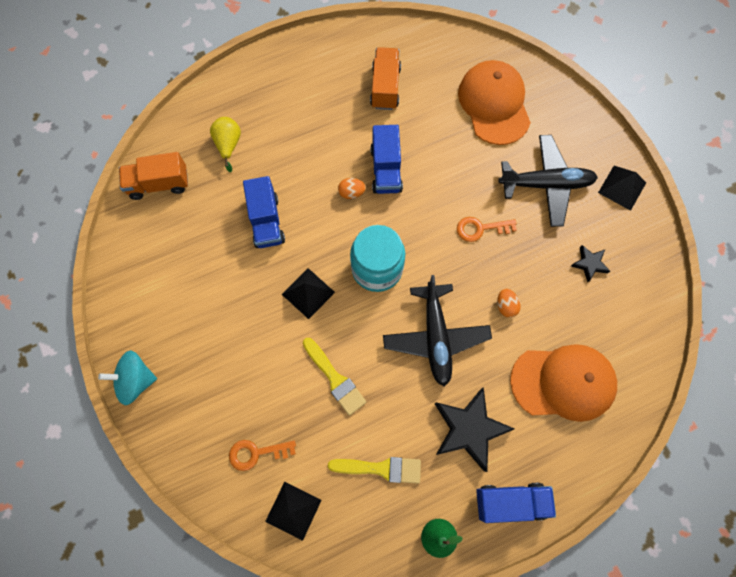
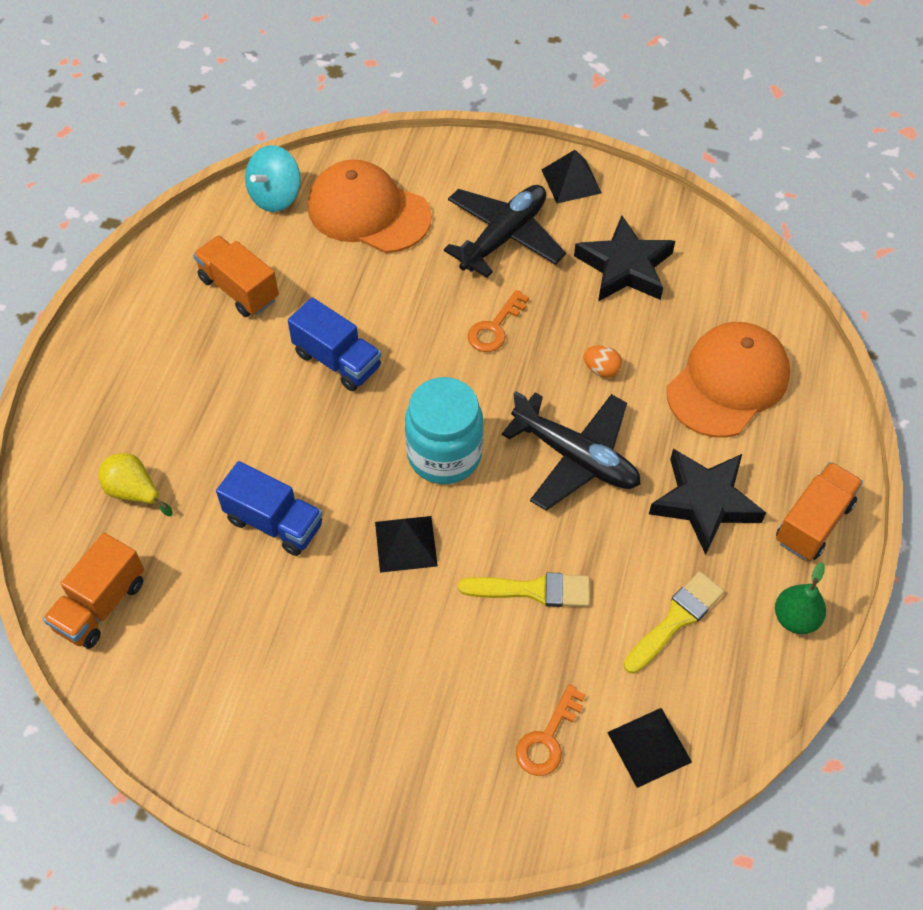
camera: 50 degrees left, 15 degrees down
(136, 380) = (332, 815): turquoise spinning top -> turquoise spinning top (275, 196)
(351, 193) = (330, 413): orange egg -> none
(510, 502) = (813, 522): blue truck -> orange truck
(589, 264) = (624, 267): black star -> black star, size x1.99

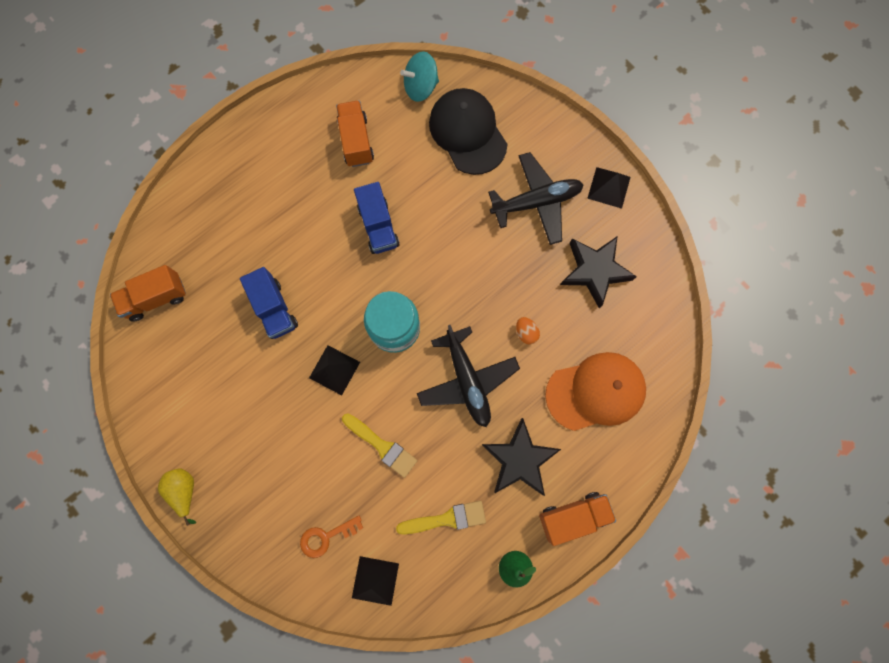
camera: 35 degrees right, 20 degrees up
(134, 492) = (215, 240): yellow pear -> yellow pear (184, 490)
(368, 212) = (468, 133): orange cap -> black cap
(495, 327) = (484, 263): orange key -> none

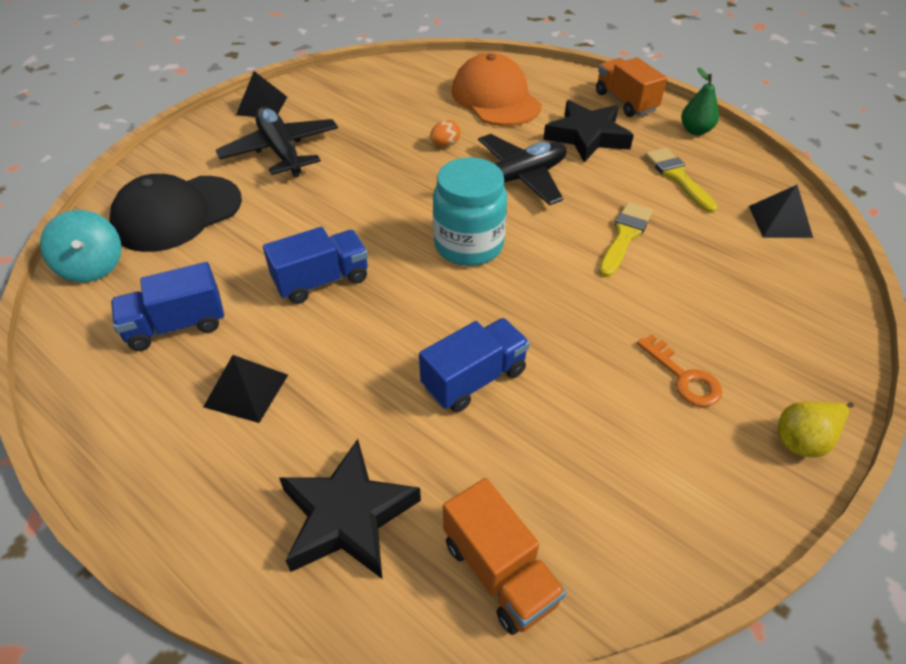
camera: 100 degrees left, 30 degrees down
(326, 537) = (761, 269): orange key -> orange key (684, 377)
(334, 370) = (545, 295): black pyramid -> black pyramid (246, 390)
(356, 141) = (176, 325): orange truck -> blue truck
(594, 271) = (363, 107): black star -> black star (348, 516)

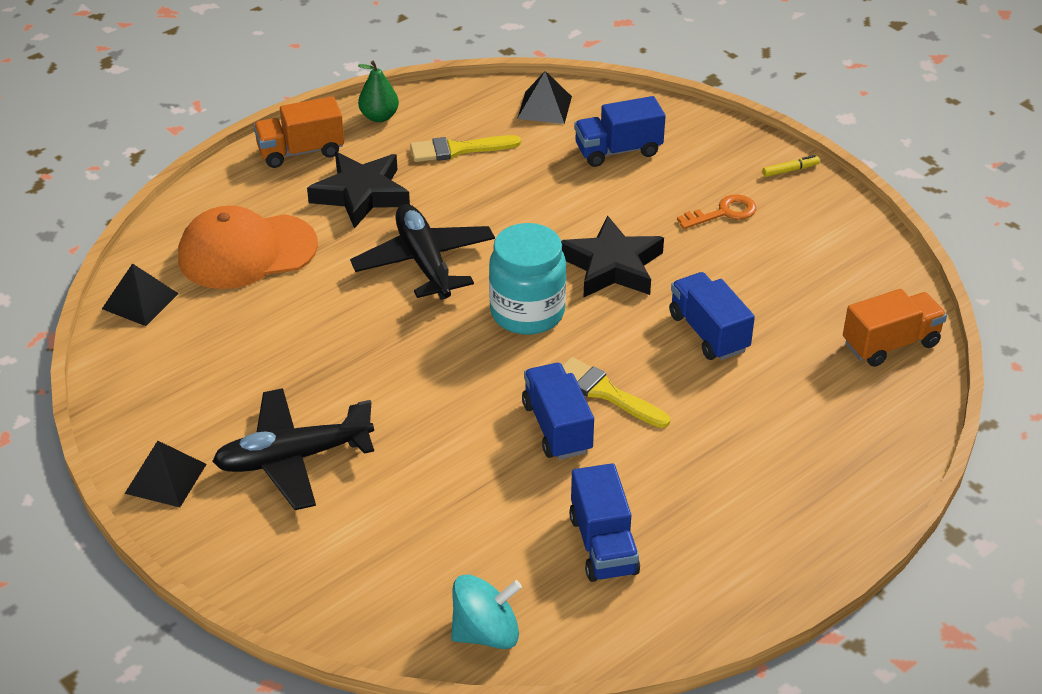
camera: 80 degrees left, 5 degrees down
(177, 213) = (401, 558): black cap -> none
(246, 390) = (701, 486): black pyramid -> black pyramid (140, 301)
(348, 516) = (841, 422): black star -> black star (612, 266)
(445, 144) = (334, 308): orange egg -> none
(624, 236) = (541, 205): yellow brush -> yellow brush (606, 393)
(743, 280) = (618, 151): none -> blue truck
(804, 439) = (790, 170): yellow pear -> yellow marker

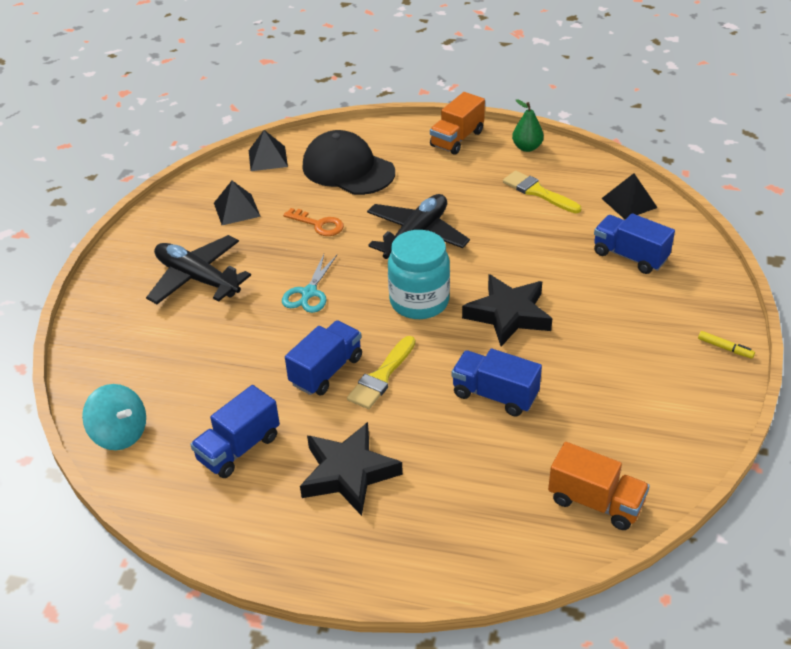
camera: 55 degrees right, 0 degrees up
(165, 478) = (141, 243): black pyramid -> black pyramid (236, 209)
(247, 252) = (348, 169): orange cap -> black cap
(301, 151) = (457, 139): orange truck -> orange truck turned 90 degrees counterclockwise
(361, 194) = (447, 180): black star -> black star (348, 473)
(423, 383) = (309, 293): none -> turquoise scissors
(606, 393) = (381, 376): yellow brush -> yellow brush turned 150 degrees counterclockwise
(708, 332) = (495, 395): blue truck -> blue truck turned 90 degrees counterclockwise
(723, 213) = (631, 338): orange key -> orange key (318, 224)

